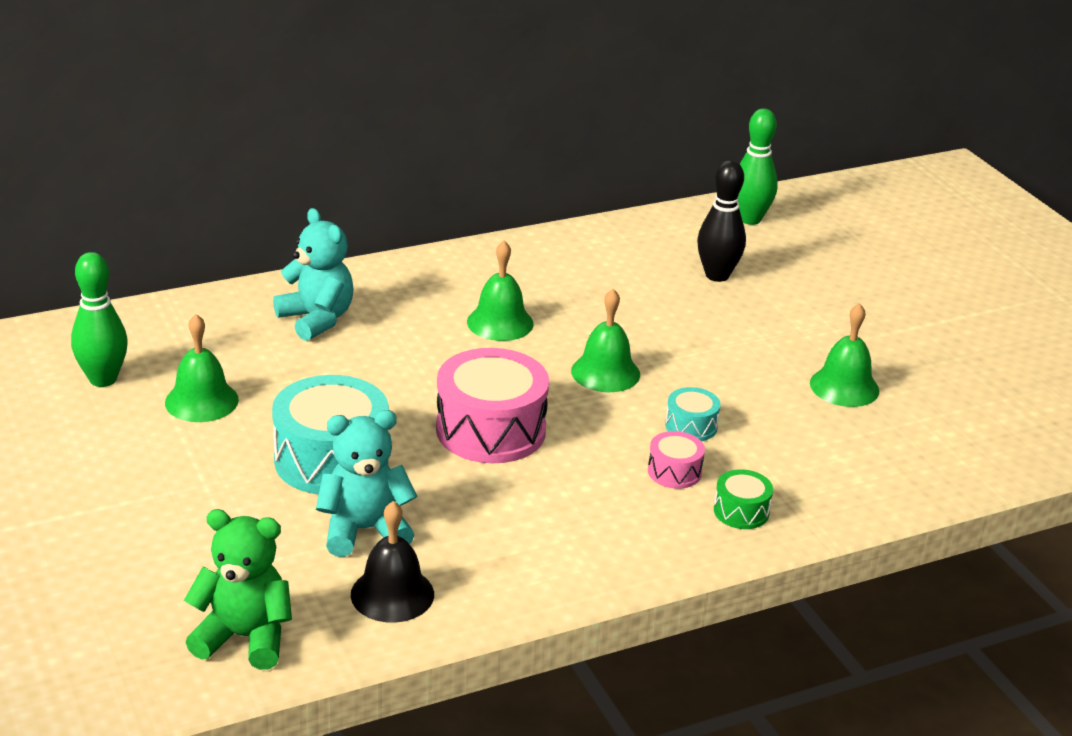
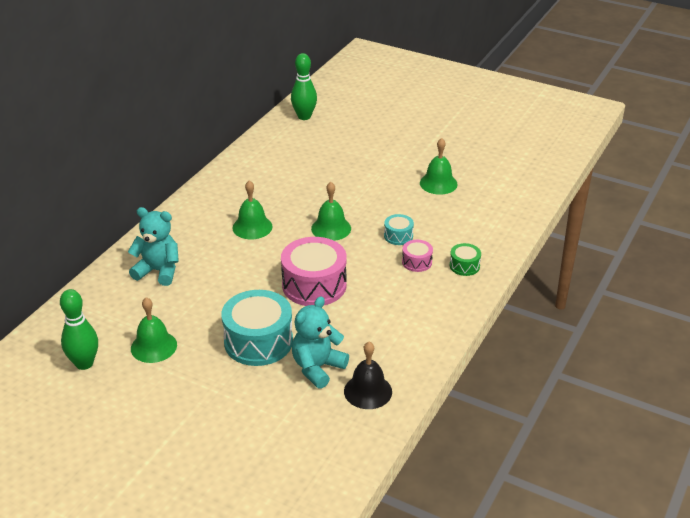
camera: 35 degrees left, 5 degrees up
(244, 637) = (328, 453): green teddy bear -> none
(717, 275) = (323, 153): black bowling pin -> none

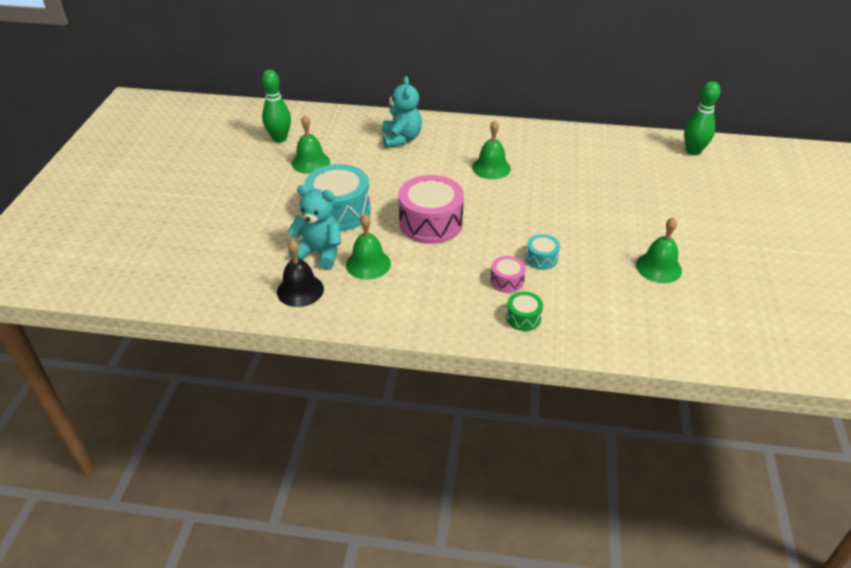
camera: 70 degrees right, 5 degrees up
(331, 228) = (522, 212): green bell -> green bell (368, 264)

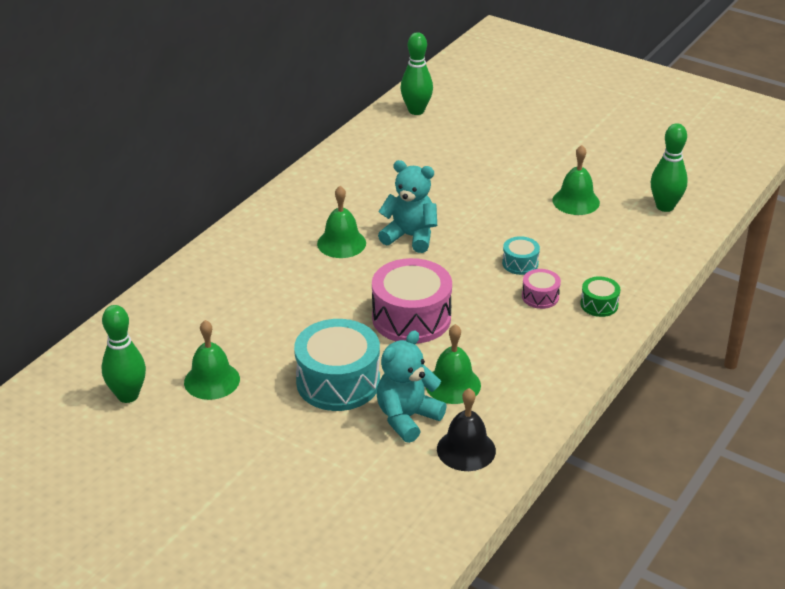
camera: 65 degrees left, 5 degrees down
(401, 139) = (224, 290): turquoise teddy bear -> turquoise teddy bear (410, 236)
(708, 326) = (665, 206): none -> green bowling pin

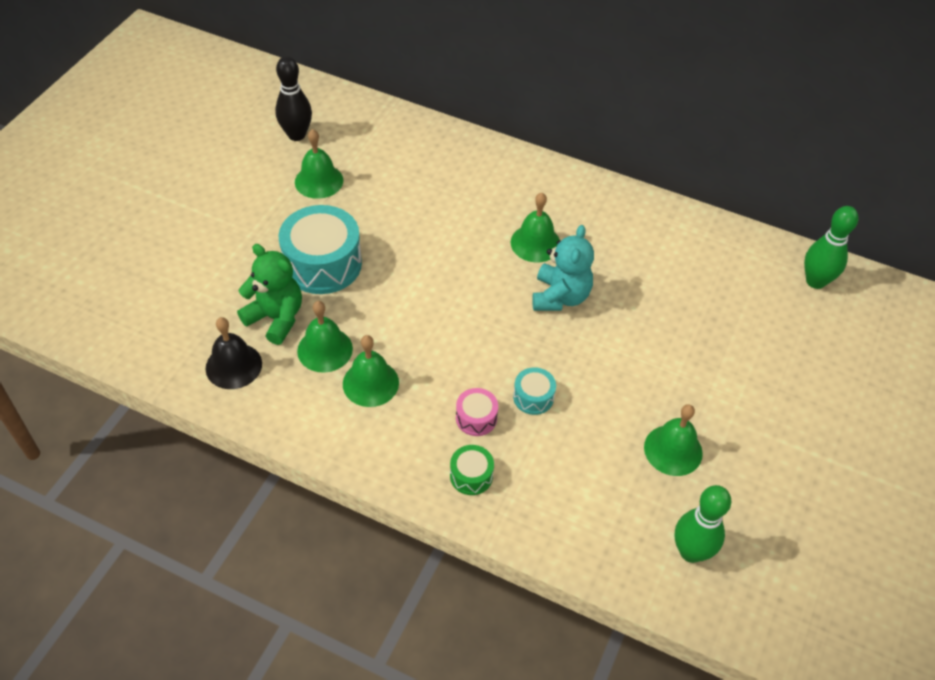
camera: 80 degrees right, 15 degrees up
(128, 395) = (296, 135): green bowling pin -> black bowling pin
(407, 418) = (276, 318): turquoise teddy bear -> green teddy bear
(411, 318) = (423, 309): pink drum -> none
(496, 356) = (370, 383): none -> green bell

